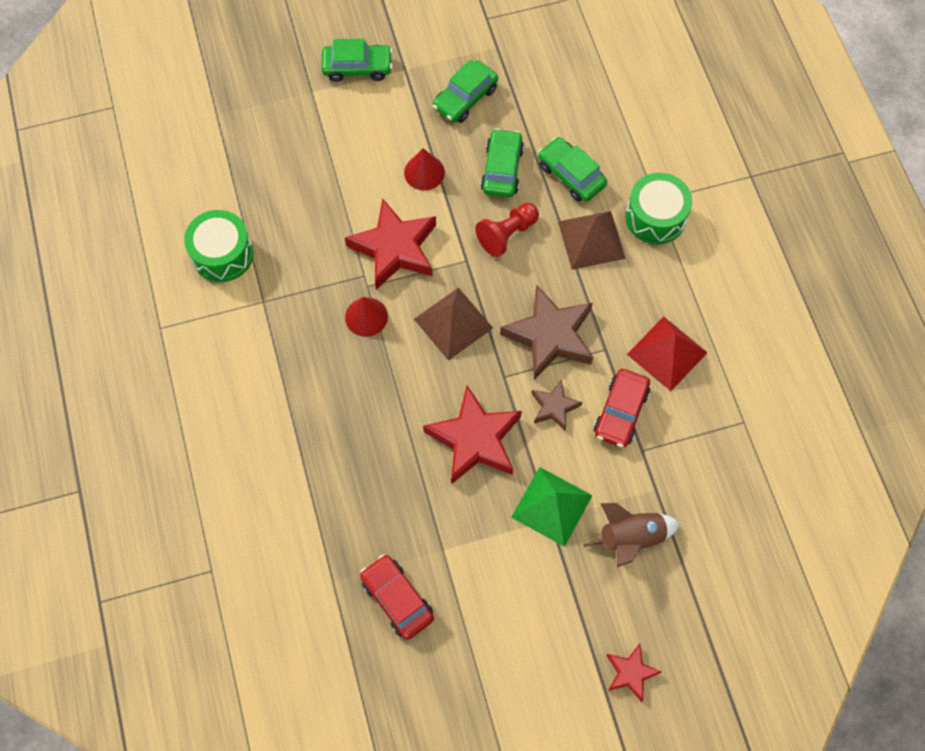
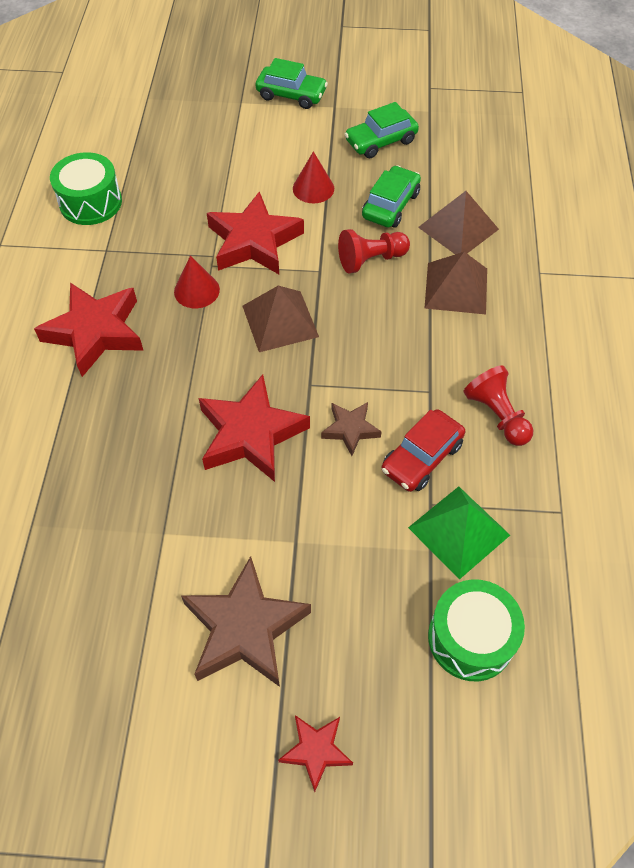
camera: 20 degrees right, 10 degrees down
(296, 388) = (95, 332): none -> red star
(397, 599) = (88, 567): red car -> none
(550, 336) = (375, 361): brown star -> brown star (244, 628)
(552, 506) = (304, 528): green pyramid -> green pyramid (459, 531)
(571, 175) = (458, 228): green car -> brown pyramid
(630, 538) = (379, 593): brown rocket -> none
(655, 217) = (532, 287): green drum -> green drum (470, 638)
(667, 353) = (497, 415): red pyramid -> red pawn

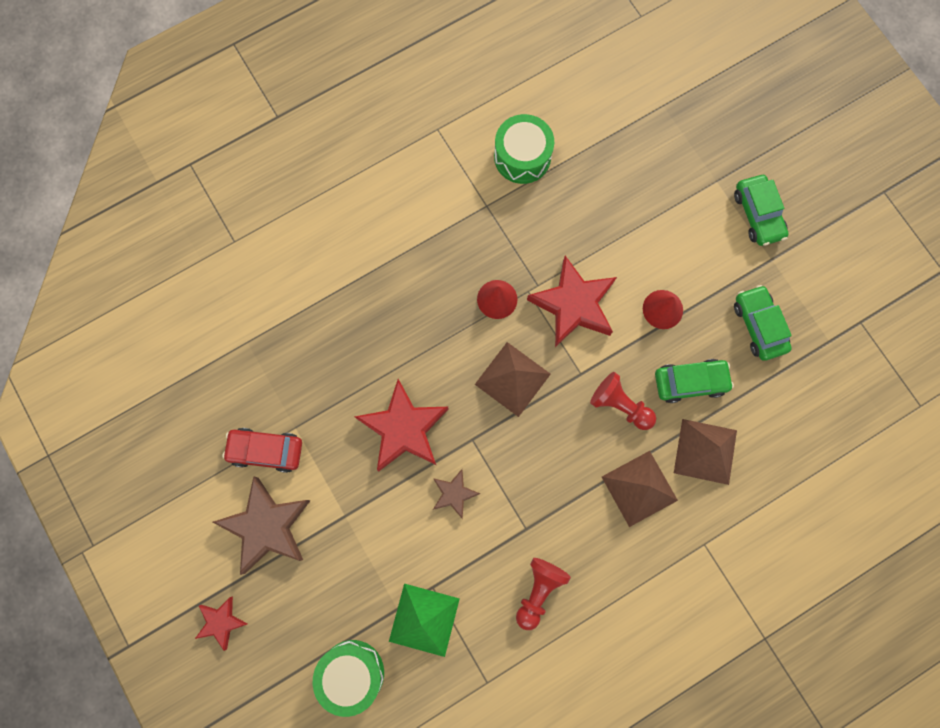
camera: 55 degrees right, 20 degrees up
(95, 332) = (411, 259): red star -> none
(381, 141) = (758, 326): green car -> green car turned 45 degrees clockwise
(422, 457) = (465, 558): red car -> red car (266, 450)

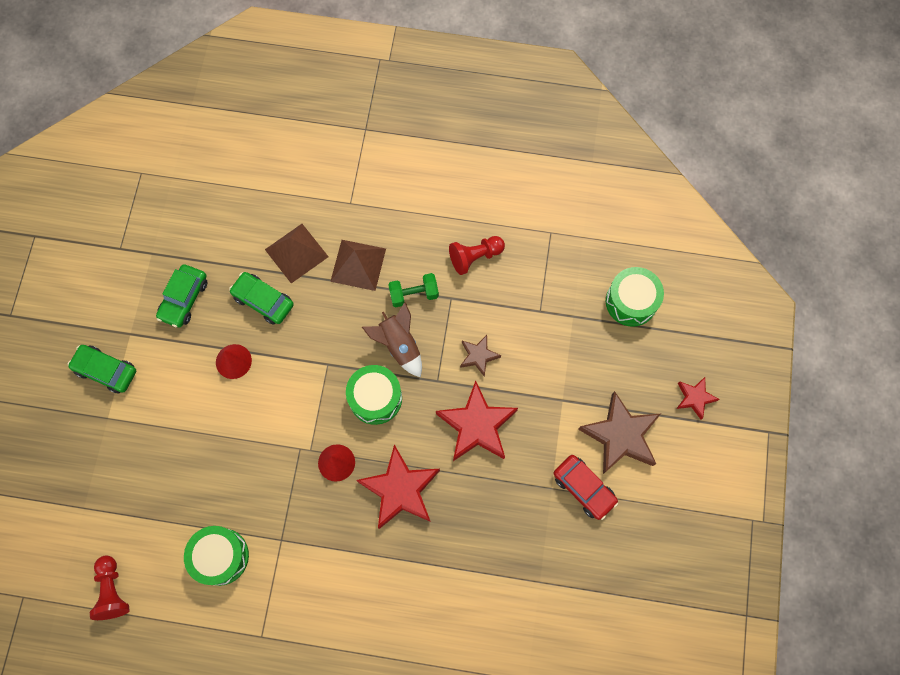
camera: 140 degrees left, 5 degrees down
(424, 620) = (560, 296): green pyramid -> none
(512, 379) = (375, 398): brown pyramid -> green drum
(534, 443) = (399, 345): none -> brown rocket
(563, 503) = (414, 294): none -> green dumbbell
(573, 304) = (288, 414): red star -> red star (400, 490)
(620, 405) = (321, 323): red pawn -> red pawn (113, 590)
(758, 214) = (106, 371): green car -> green car turned 90 degrees counterclockwise

